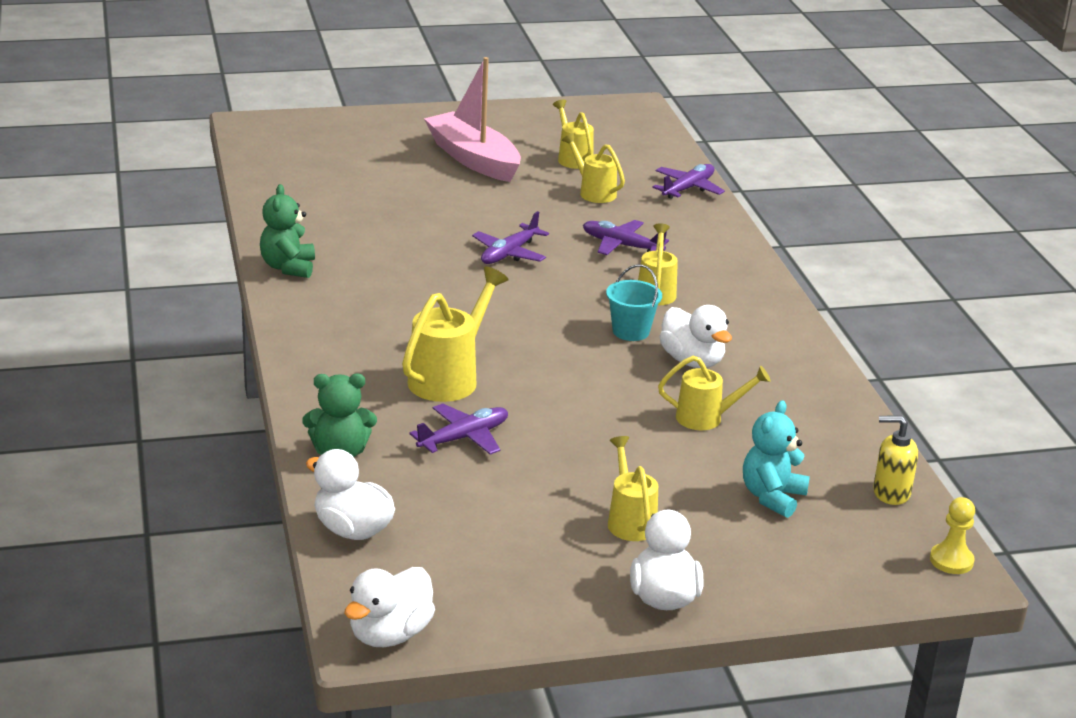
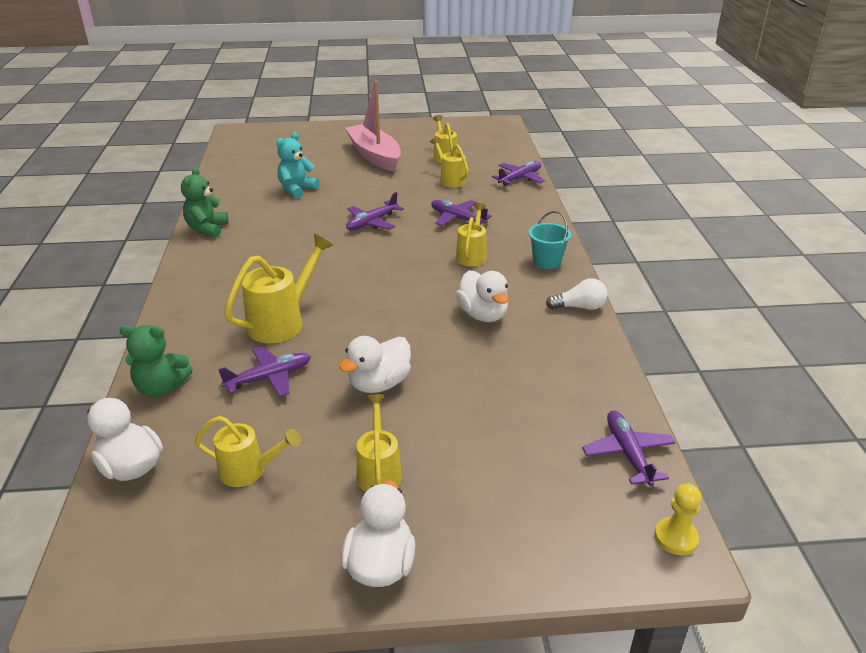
camera: 10 degrees right, 5 degrees up
(390, 634) = (102, 593): white duck -> white duck (379, 384)
(631, 331) = (441, 287): turquoise bucket -> turquoise bucket (546, 261)
(706, 418) = (479, 368): yellow watering can -> yellow watering can (249, 471)
(772, 497) = (516, 452): turquoise teddy bear -> turquoise teddy bear (297, 189)
(806, 348) = (579, 307): none -> white light bulb
(891, 493) = (628, 453): yellow soap dispenser -> purple plane

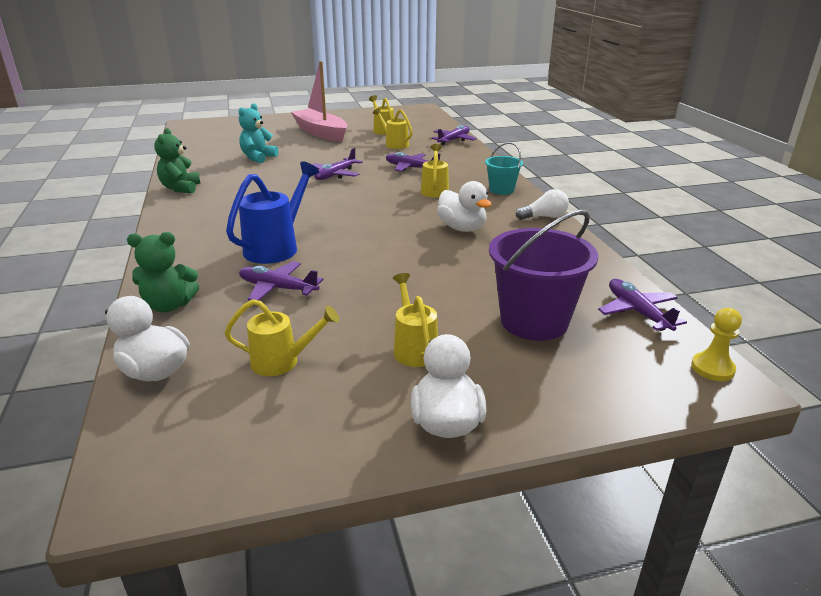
camera: 10 degrees left, 5 degrees down
(269, 378) = (278, 288): purple plane -> purple plane turned 120 degrees counterclockwise
(282, 322) = (276, 247): yellow watering can -> blue watering can
(379, 384) = (387, 283): white duck -> none
(512, 452) = (534, 321): none -> purple bucket

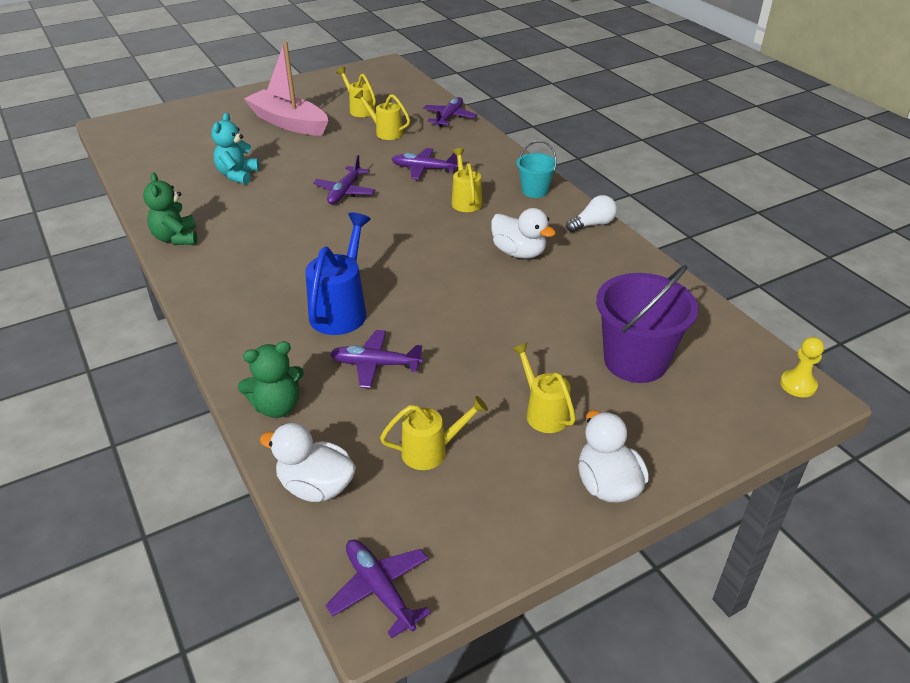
camera: 15 degrees left, 10 degrees up
(637, 312) = (719, 334): purple plane -> purple plane (380, 589)

